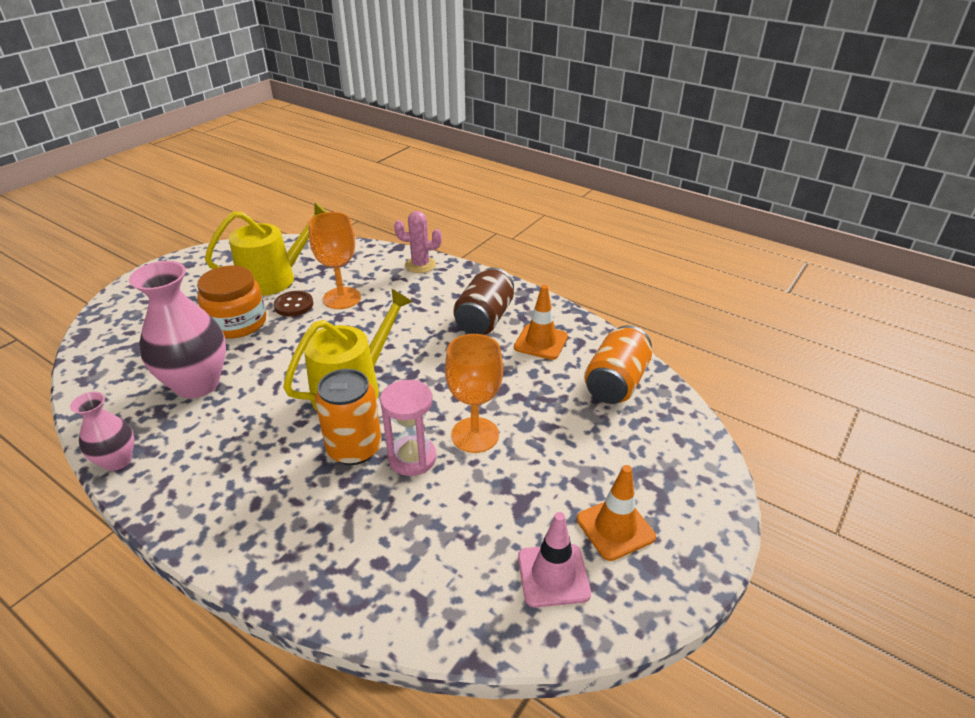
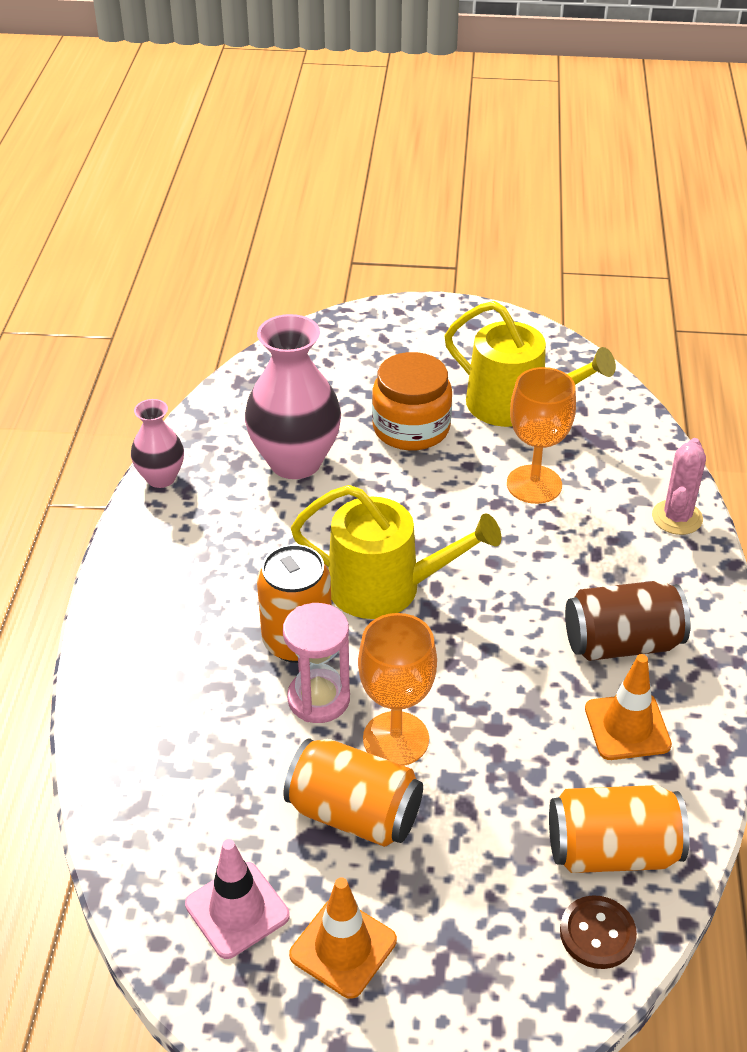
camera: 60 degrees right, 5 degrees up
(294, 305) = (482, 452): brown button -> brown button (597, 934)
(420, 265) = (677, 517): pink cactus -> pink cactus turned 45 degrees clockwise
(517, 479) = (354, 813): none -> orange can

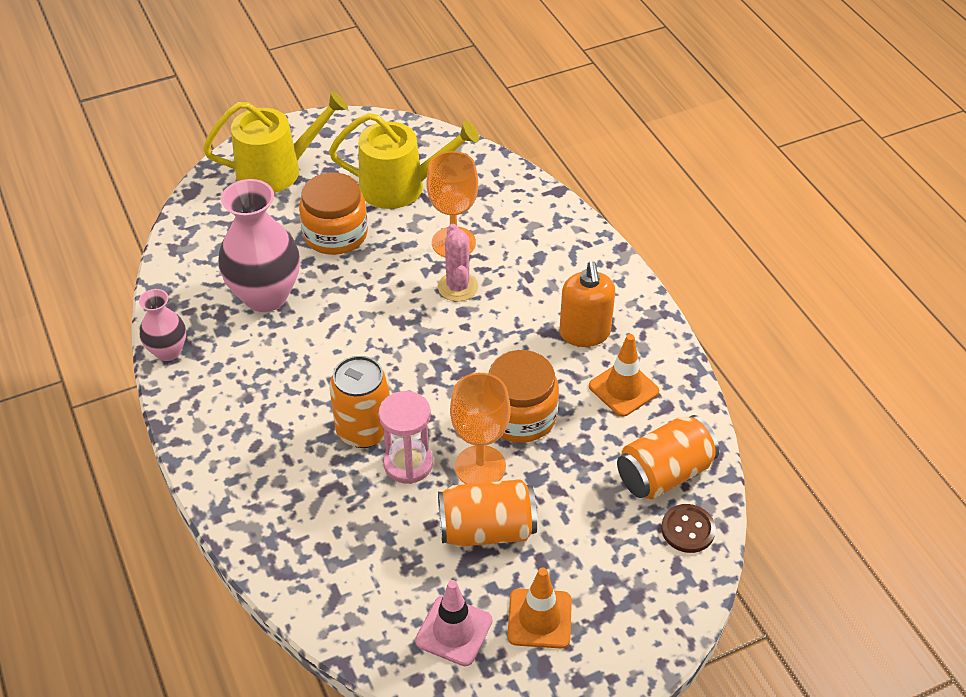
camera: 30 degrees left, 5 degrees up
(385, 587) = (400, 363): yellow watering can -> yellow watering can (276, 170)
(481, 703) = (520, 416): none -> orange jar
(621, 643) = (585, 333): brown can -> orange soap dispenser
(677, 517) = (565, 228): pink cactus -> pink cactus (457, 287)

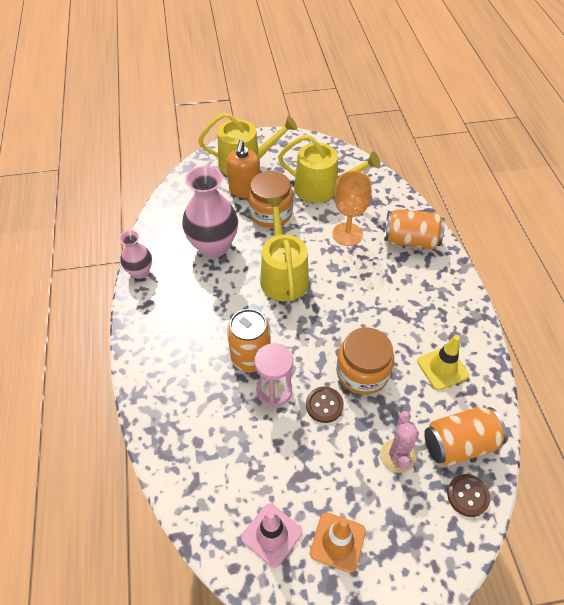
camera: 15 degrees right, 5 degrees up
(378, 315) = (283, 275): none -> yellow watering can
(457, 287) = (342, 266): pink cactus -> pink cactus (397, 456)
(480, 466) = (324, 405): orange goblet -> brown button
(487, 529) = (316, 457): orange can -> orange can (410, 240)
(585, 333) = (423, 319): orange soap dispenser -> orange soap dispenser (244, 190)
(623, 389) = (442, 368): orange traffic cone -> yellow traffic cone

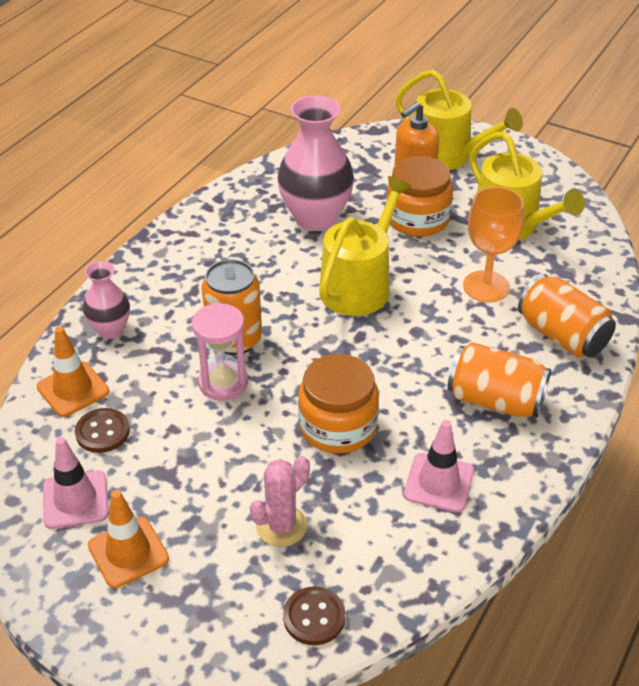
camera: 40 degrees right, 10 degrees down
(140, 272) = (214, 201): pink vase -> pink vase (110, 330)
(189, 462) = (73, 389): none -> orange traffic cone
(324, 405) = (259, 429): brown button -> brown button (102, 432)
(442, 368) = (438, 483): yellow traffic cone -> pink traffic cone
(459, 444) = (365, 565): orange can -> orange can (495, 400)

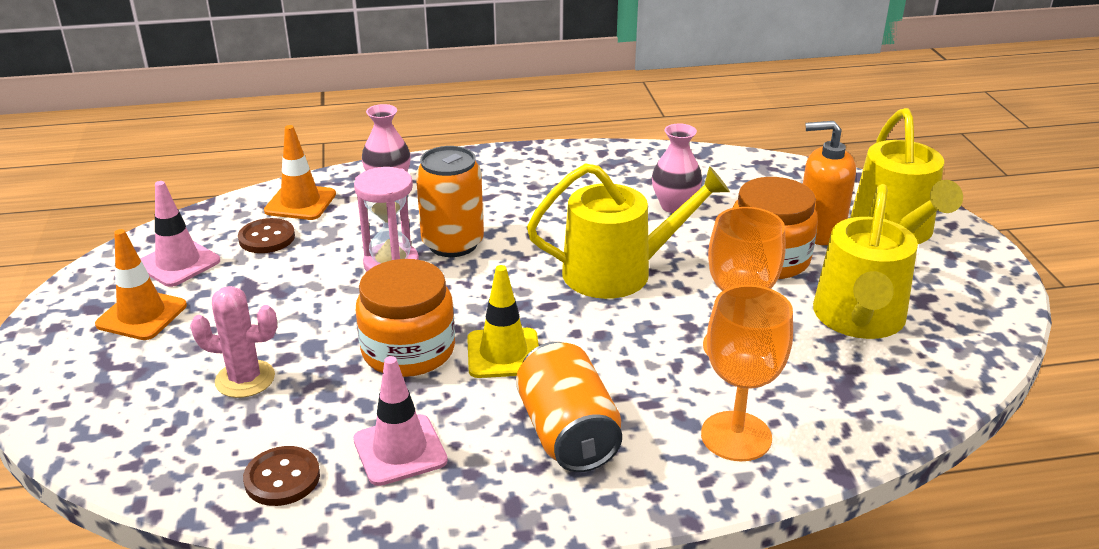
camera: 50 degrees right, 10 degrees down
(314, 617) = (146, 453): brown button -> brown button (282, 478)
(315, 218) = (674, 206): pink vase -> pink vase, size x0.55
(389, 384) = (503, 353): none -> yellow traffic cone
(562, 336) = (736, 436): orange can -> orange goblet

